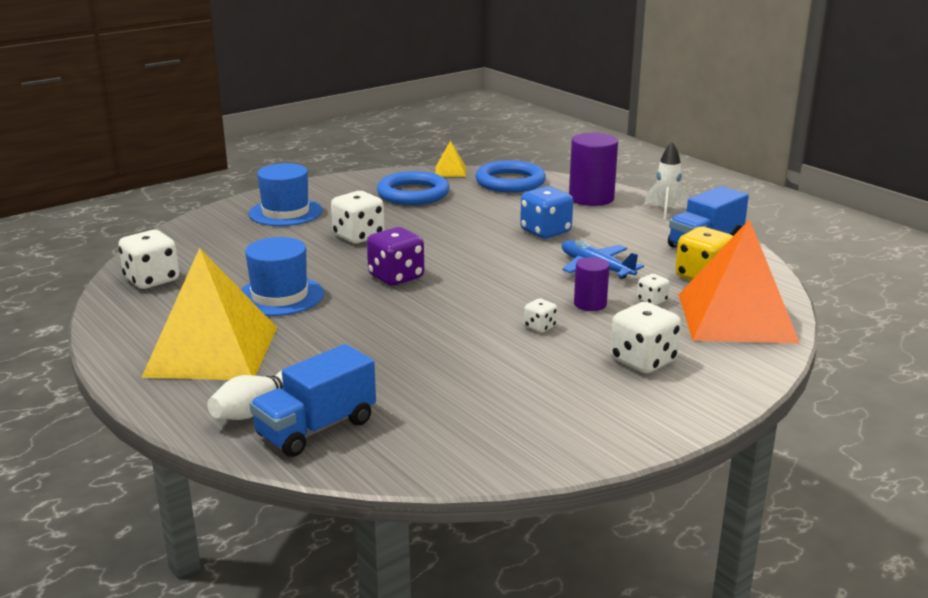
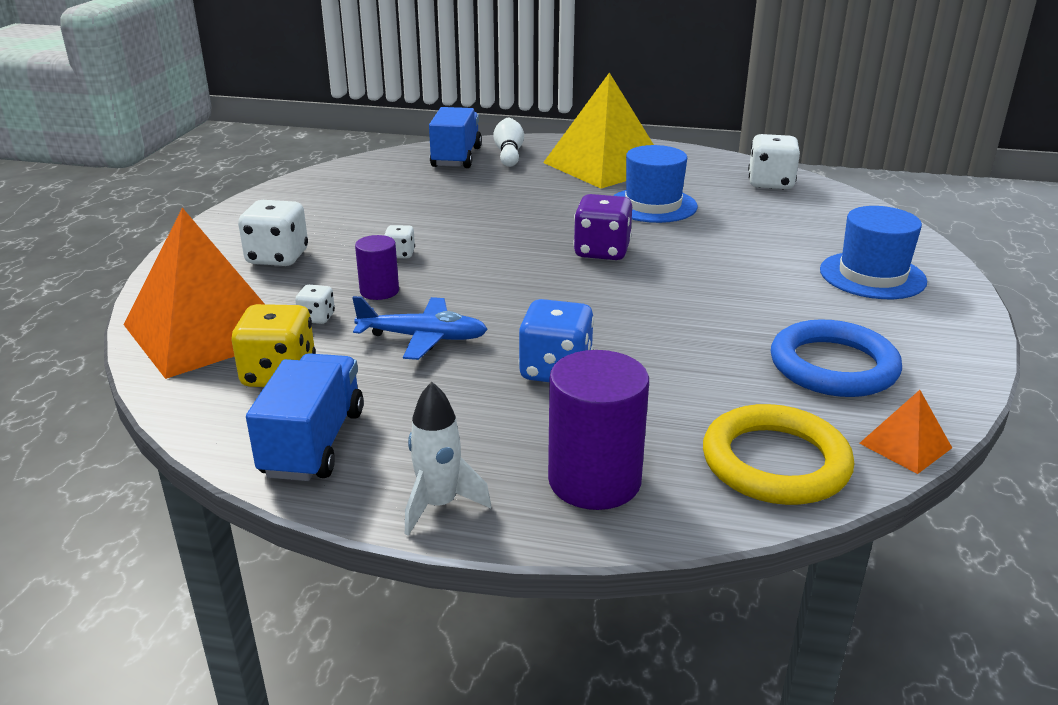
camera: 140 degrees right, 5 degrees up
(358, 236) = (732, 277): white dice -> none
(450, 171) = (905, 445): yellow pyramid -> orange pyramid
(510, 182) = (775, 462): blue ring -> yellow ring

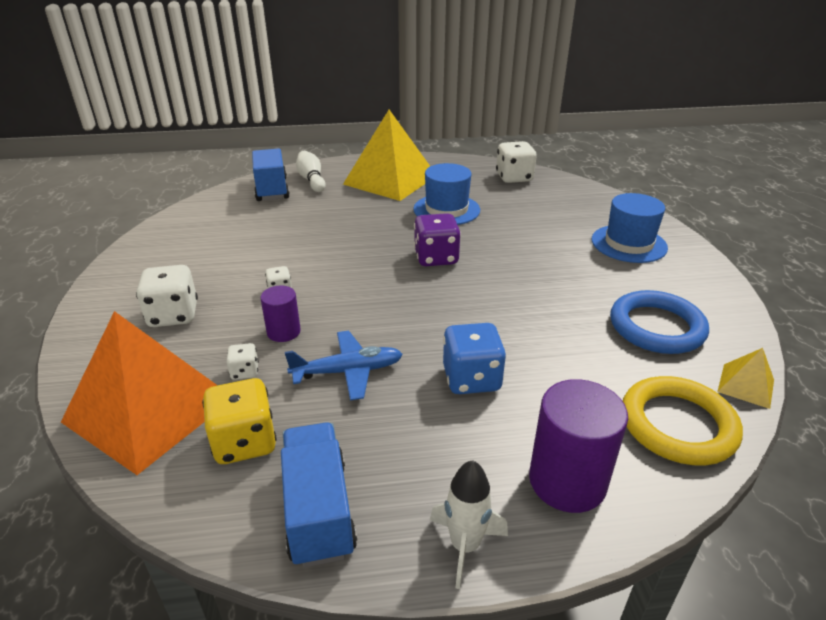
camera: 20 degrees left, 5 degrees up
(905, 445) = (746, 385): orange pyramid -> yellow pyramid

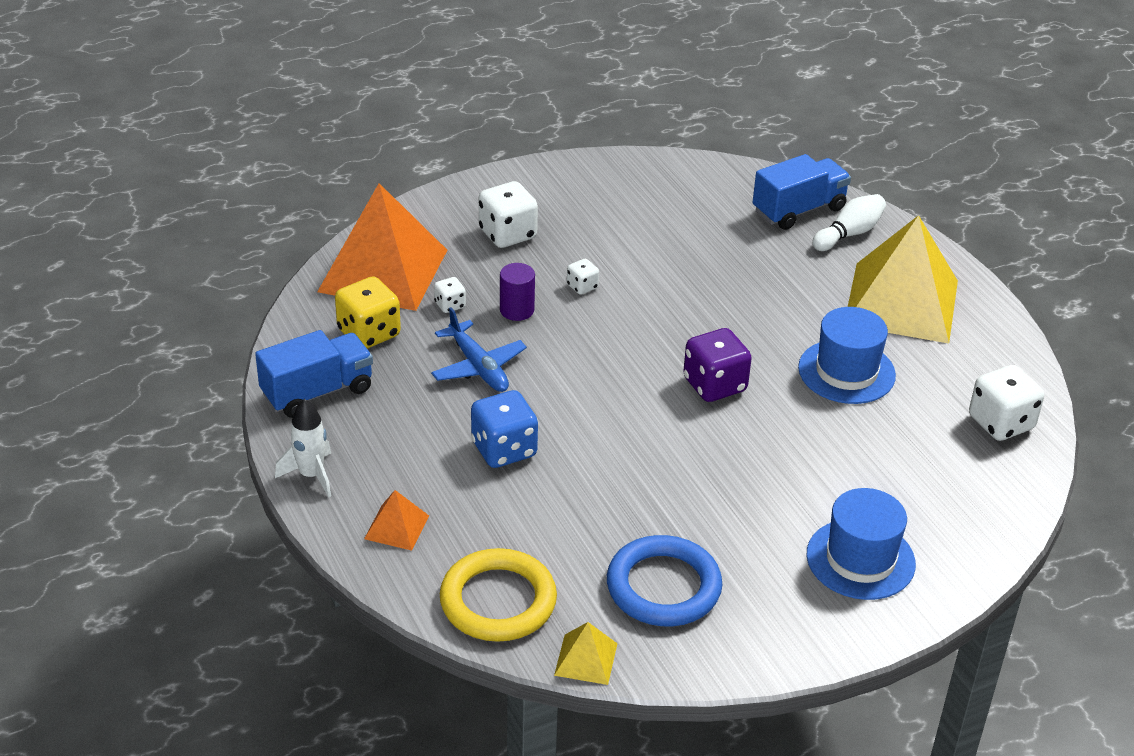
camera: 70 degrees right, 5 degrees up
(567, 481) = (396, 527): purple cylinder -> orange pyramid

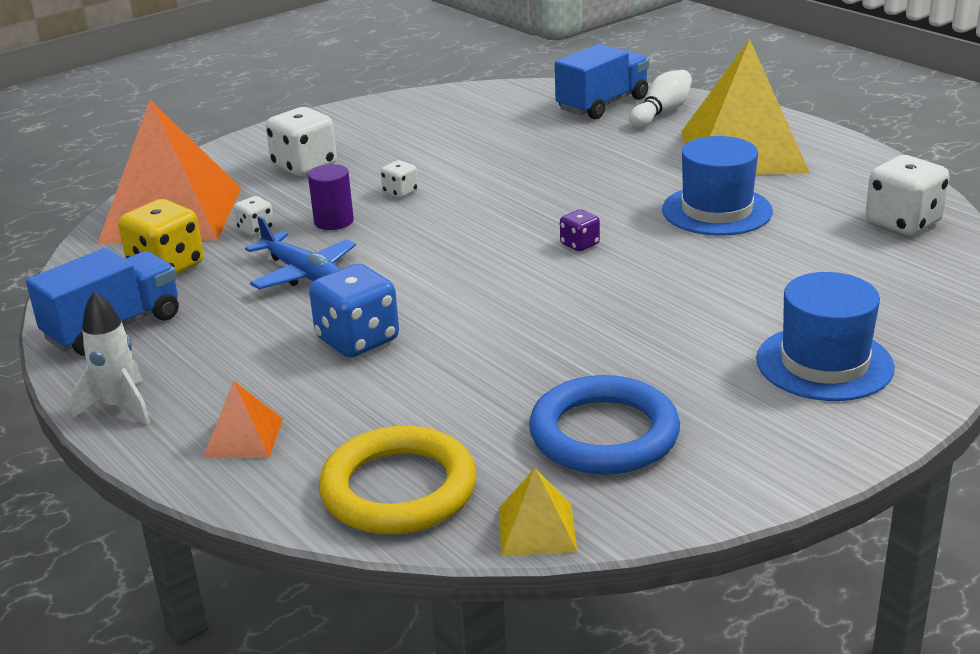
camera: 10 degrees left, 10 degrees down
(714, 385) = (580, 244): purple dice -> purple dice, size x0.52

